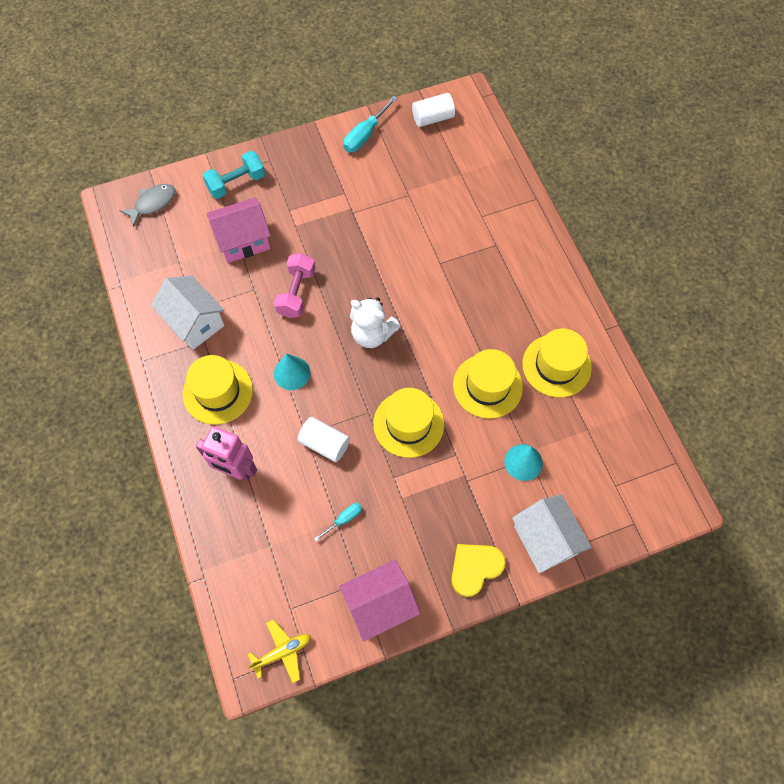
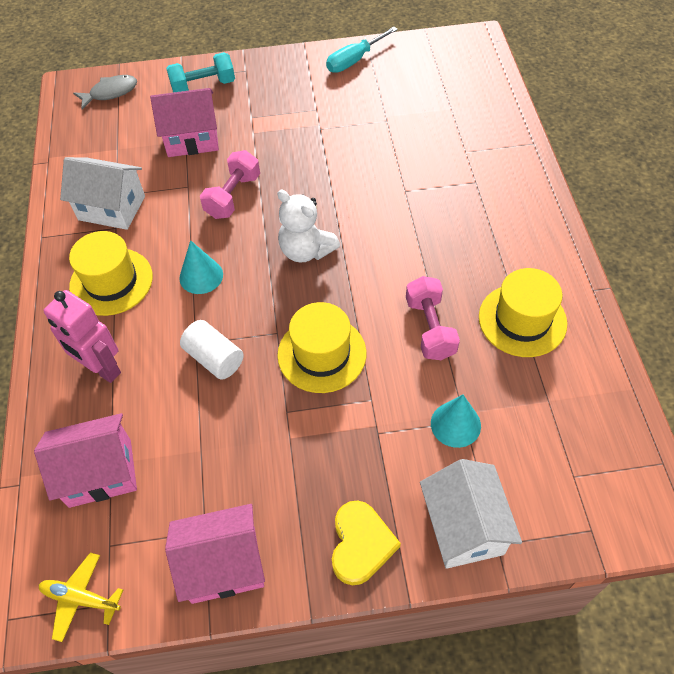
camera: 15 degrees right, 10 degrees down
(194, 322) = (111, 208): white house -> white house turned 45 degrees counterclockwise
(264, 555) = (100, 473): none -> pink house
(282, 652) = (81, 598): yellow plane -> yellow plane turned 150 degrees counterclockwise
(343, 519) = (210, 449): turquoise screwdriver -> none
(432, 118) = (432, 54): white cylinder -> none
(475, 568) = (361, 544): yellow heart -> yellow heart turned 120 degrees clockwise
(487, 386) = (430, 328): yellow hat -> pink dumbbell

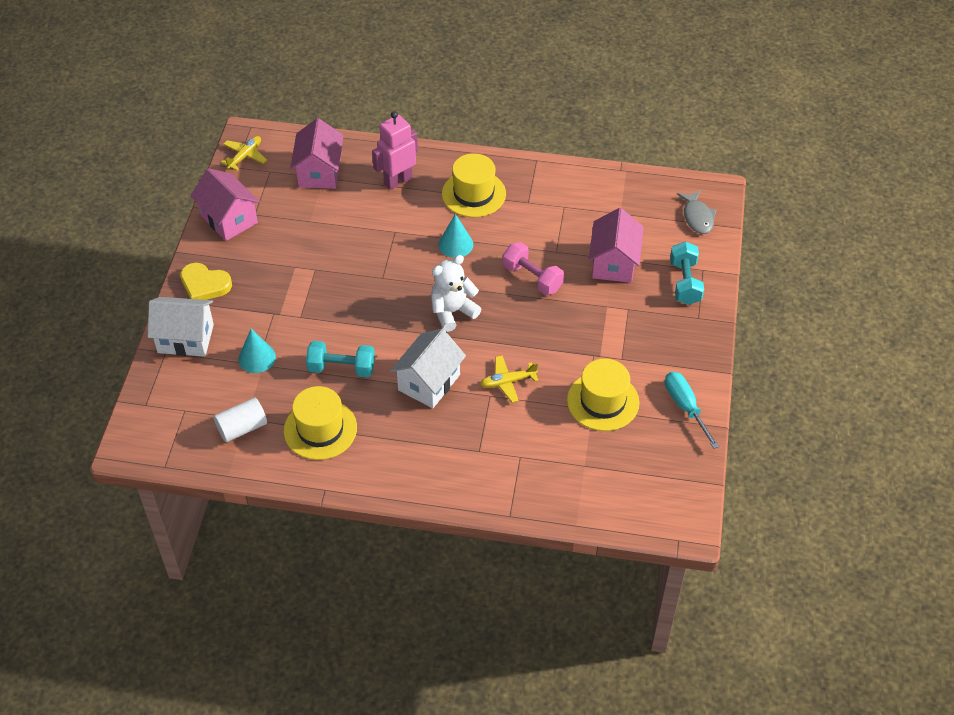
camera: 105 degrees right, 5 degrees down
(111, 208) = (550, 202): white house -> white house (429, 382)
(214, 358) = (377, 239): white cylinder -> white cylinder (242, 428)
(223, 564) = (229, 219): pink house -> pink house turned 45 degrees counterclockwise
(322, 354) = (351, 298): yellow hat -> yellow hat (603, 401)
(381, 181) = (507, 382): none -> yellow plane
(430, 328) = (341, 368): pink dumbbell -> turquoise dumbbell

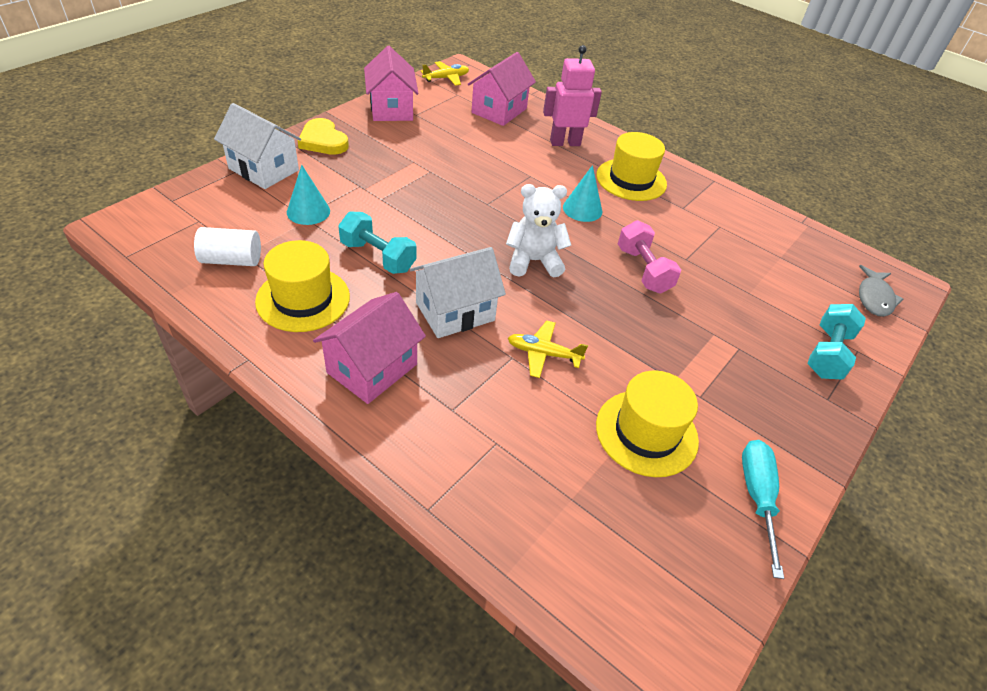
camera: 25 degrees right, 5 degrees down
(614, 263) = (747, 297): pink house -> pink house (372, 368)

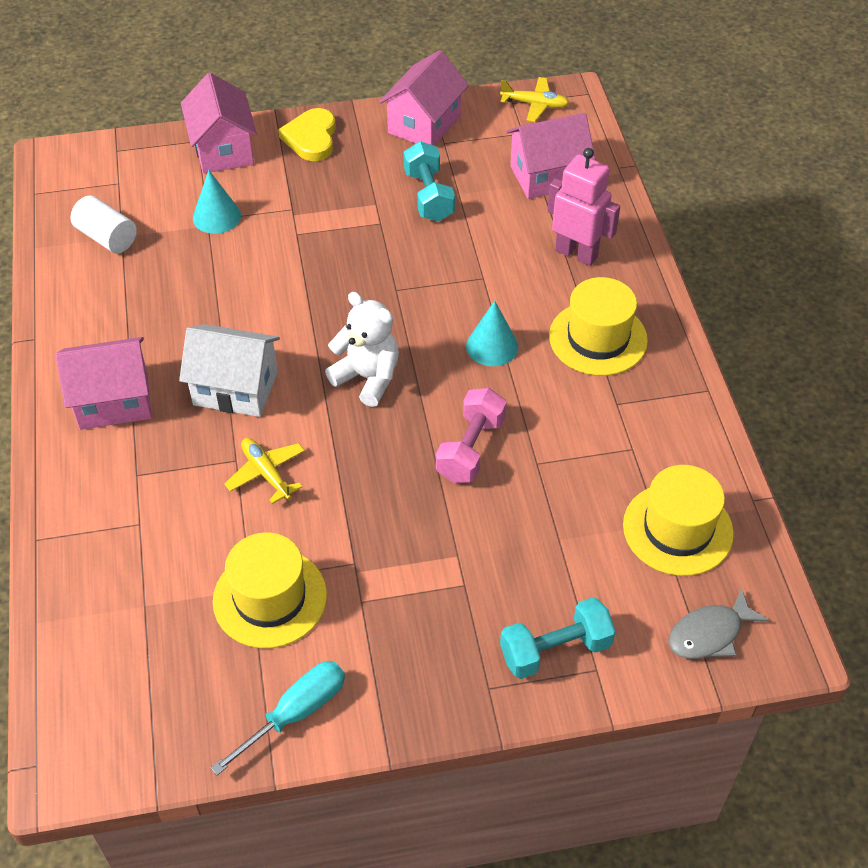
camera: 45 degrees right, 5 degrees up
(264, 169) = (223, 149): white house -> pink house
(303, 299) = (125, 306): yellow hat -> yellow hat (677, 529)
(378, 257) = (228, 296): turquoise dumbbell -> turquoise dumbbell (428, 196)

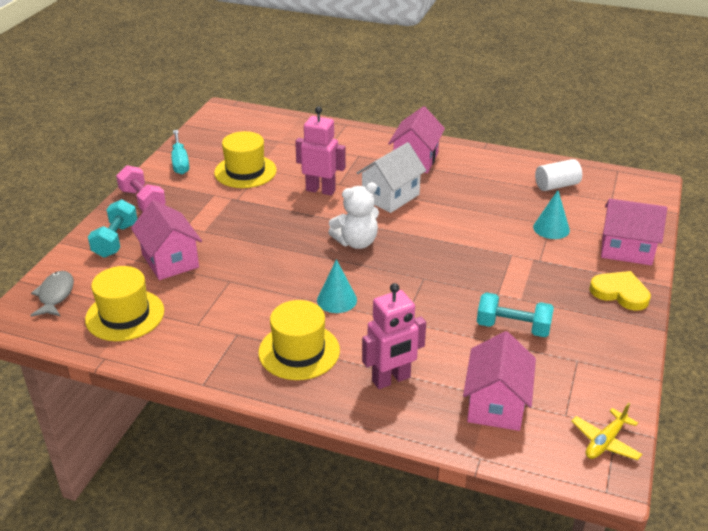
camera: 120 degrees right, 15 degrees down
(266, 473) = (320, 190): yellow plane -> pink robot
(424, 124) = (608, 358): pink house -> pink house (170, 260)
(470, 449) = (266, 260): pink dumbbell -> pink dumbbell (143, 201)

